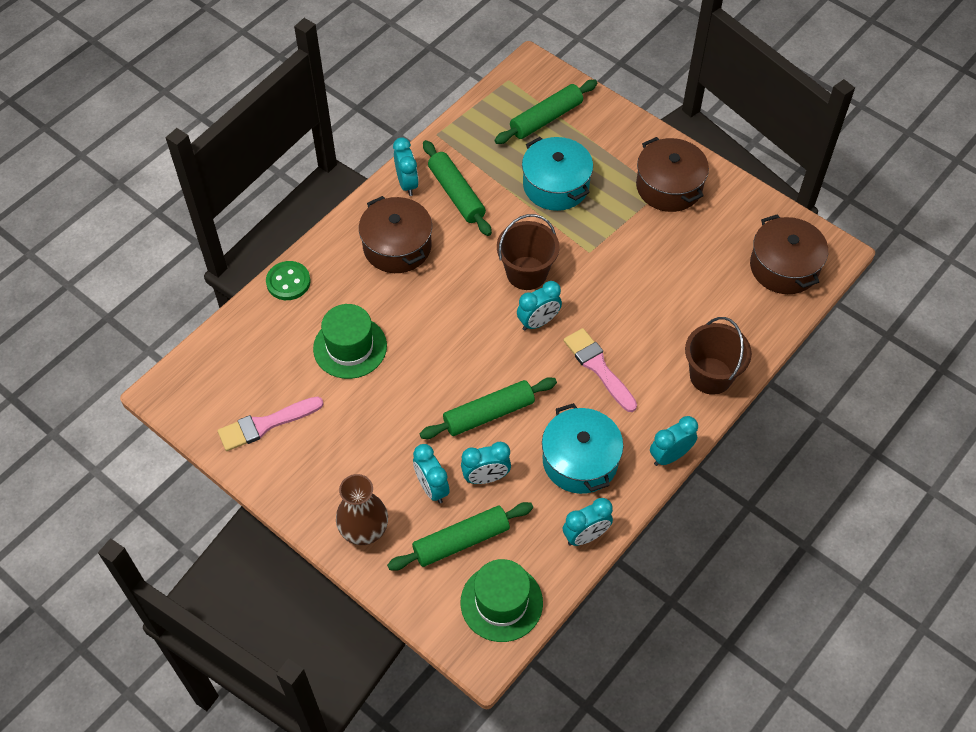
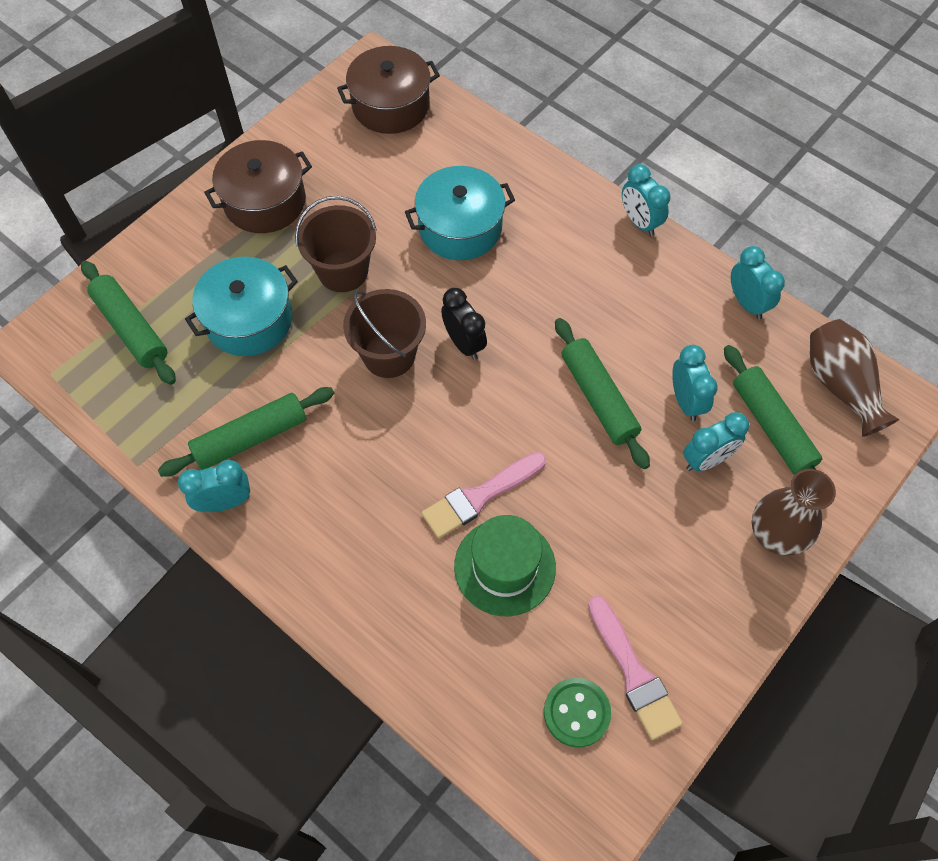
camera: 90 degrees left, 5 degrees up
(288, 282) = (392, 660): green button -> green button (576, 712)
(397, 246) = (336, 512): brown pot -> none
(501, 602) = (840, 385): green hat -> brown vase
(538, 322) = (464, 343): turquoise clock -> black clock
(580, 460) = (653, 305): turquoise pot -> turquoise pot (460, 227)
(598, 367) = (528, 283): pink brush -> pink brush (480, 496)
(711, 376) = (536, 180): brown bucket -> brown bucket (343, 271)

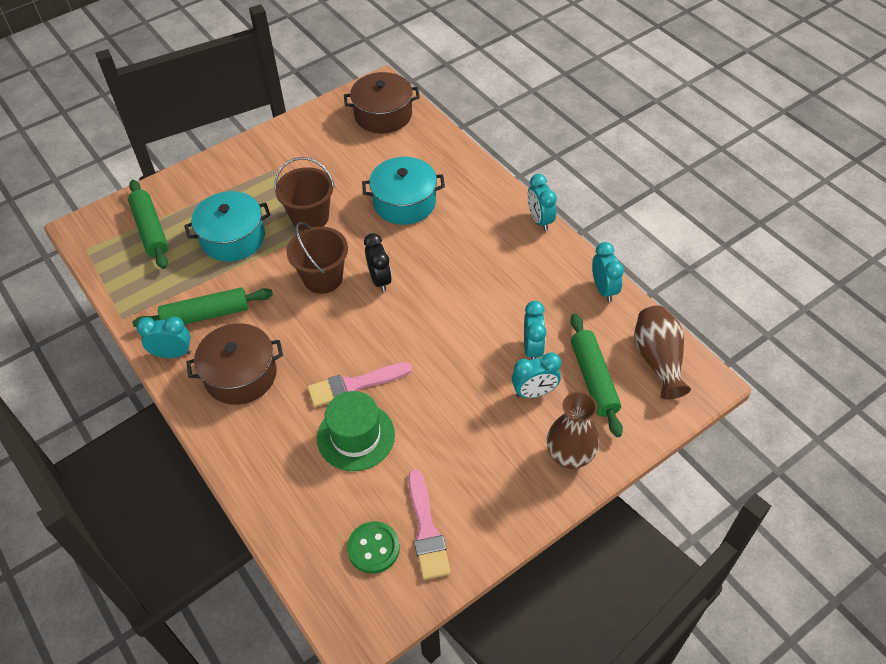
camera: 15 degrees right, 10 degrees down
(265, 201) = (271, 163): brown pot -> brown pot (240, 375)
(598, 398) = (466, 334): green rolling pin -> none

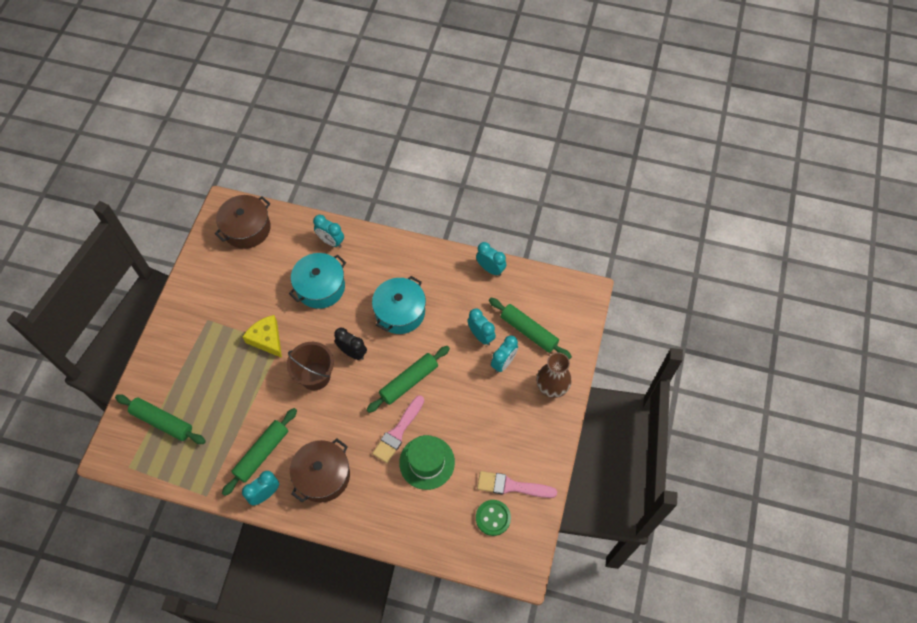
camera: 40 degrees left, 10 degrees up
(233, 238) = (227, 389): turquoise pot -> turquoise pot (400, 312)
(310, 217) = (267, 339): brown bucket -> yellow cheese
(411, 344) = (409, 382): none -> green rolling pin
(426, 530) = (512, 486): pink brush -> pink brush turned 150 degrees clockwise
(540, 220) = (416, 245): turquoise clock -> turquoise clock (331, 241)
(658, 360) = (553, 295): brown vase -> none

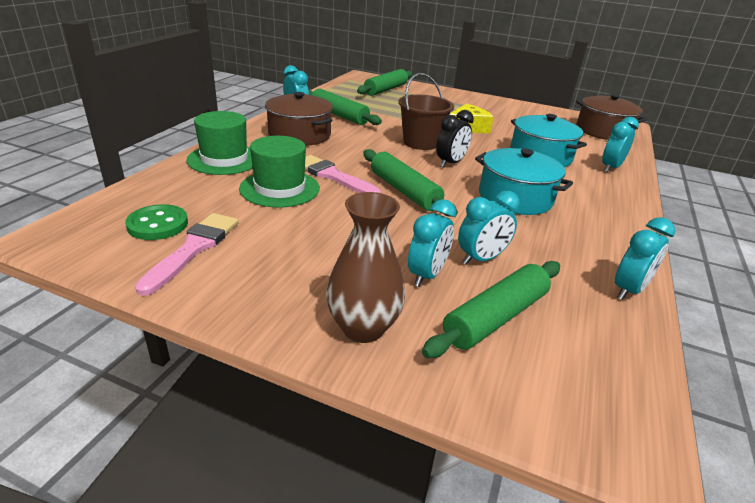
camera: 95 degrees right, 30 degrees down
(389, 517) = (224, 159): none -> green hat
(503, 363) = (426, 275): turquoise clock -> turquoise clock turned 105 degrees counterclockwise

